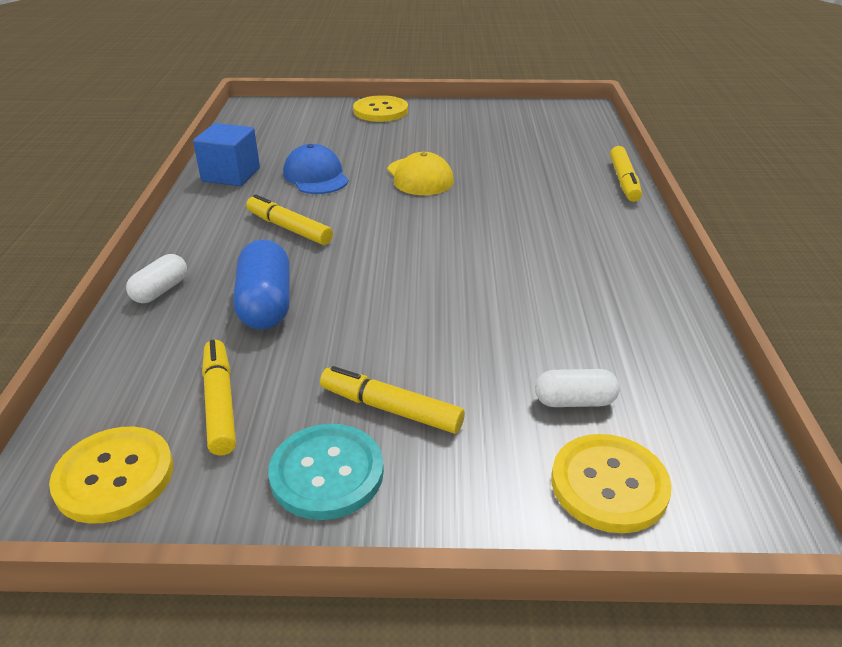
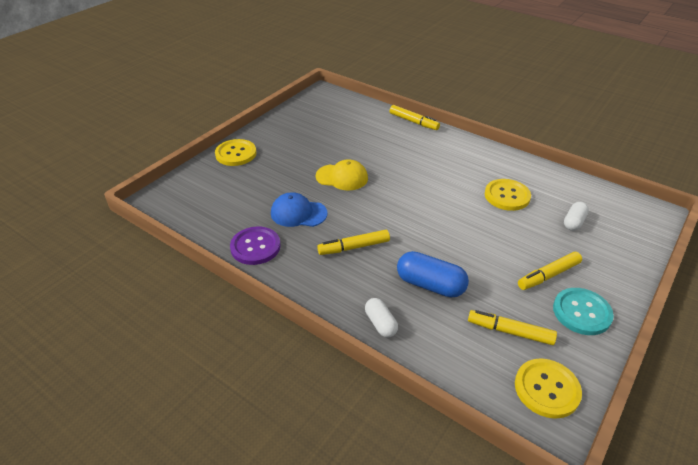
camera: 55 degrees left, 5 degrees up
(231, 175) = (255, 247): blue cube -> purple button
(609, 485) = (626, 238): yellow button -> yellow button (507, 196)

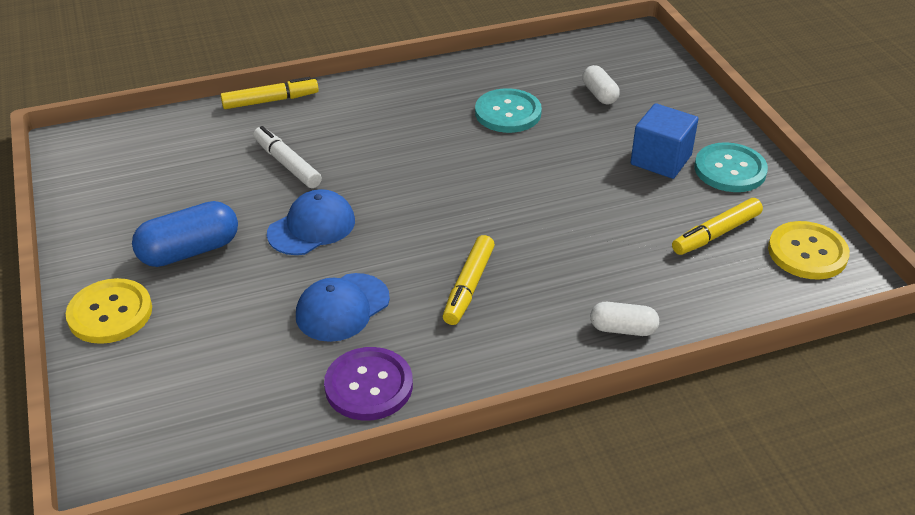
camera: 55 degrees left, 0 degrees up
(342, 177) = (311, 227): yellow cap -> blue cap
(376, 148) = (287, 164): none -> white marker
(430, 285) = (597, 255): blue capsule -> blue capsule (189, 251)
(507, 196) = (508, 113): yellow button -> turquoise button
(548, 275) = (661, 160): yellow marker -> blue cube

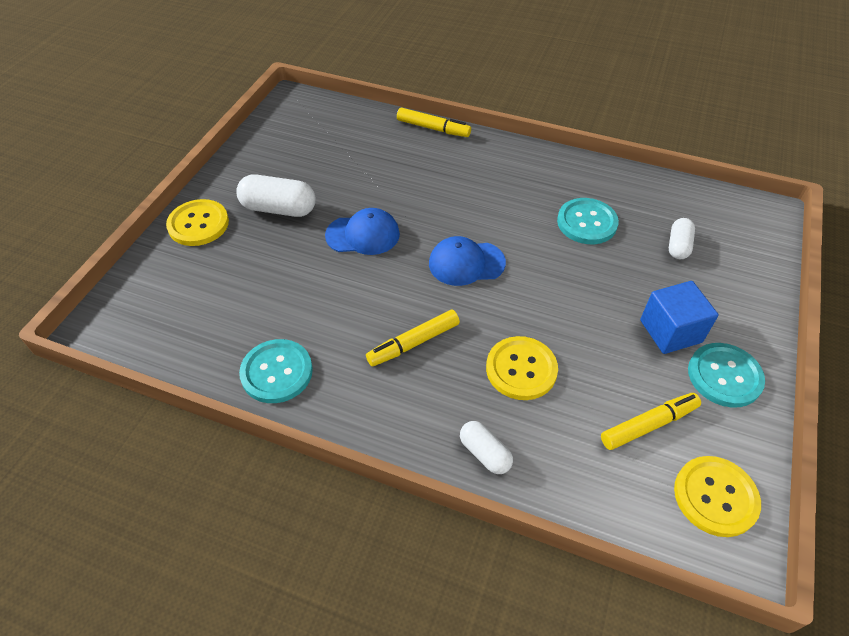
camera: 40 degrees right, 10 degrees up
(189, 251) = (279, 209): blue capsule -> white capsule
(287, 164) = (396, 180): white marker -> none
(342, 307) = (320, 305): blue cap -> blue cap (466, 263)
(369, 386) = (277, 372): purple button -> turquoise button
(581, 252) = (521, 369): none -> yellow button
(716, 234) = (648, 425): yellow marker -> yellow marker turned 150 degrees clockwise

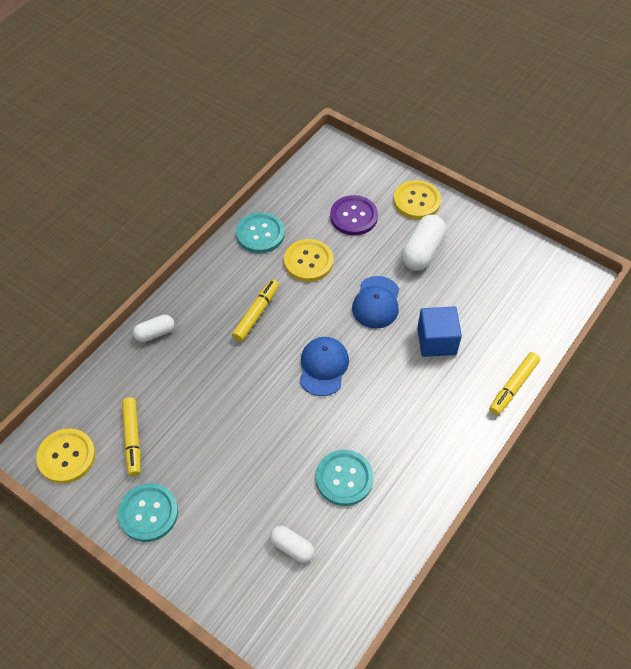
camera: 105 degrees right, 5 degrees up
(231, 278) = (353, 216): none -> purple button
(413, 343) = (256, 313): yellow marker -> yellow marker turned 45 degrees clockwise
(521, 369) = (209, 374): yellow button -> yellow button (308, 261)
(670, 331) = (203, 493): blue cube -> blue cube (436, 341)

